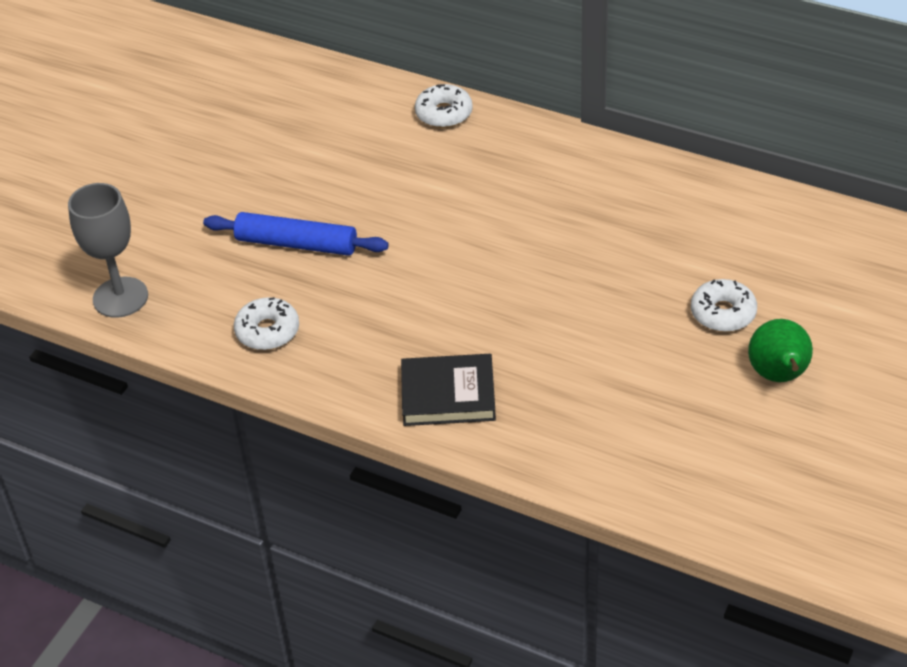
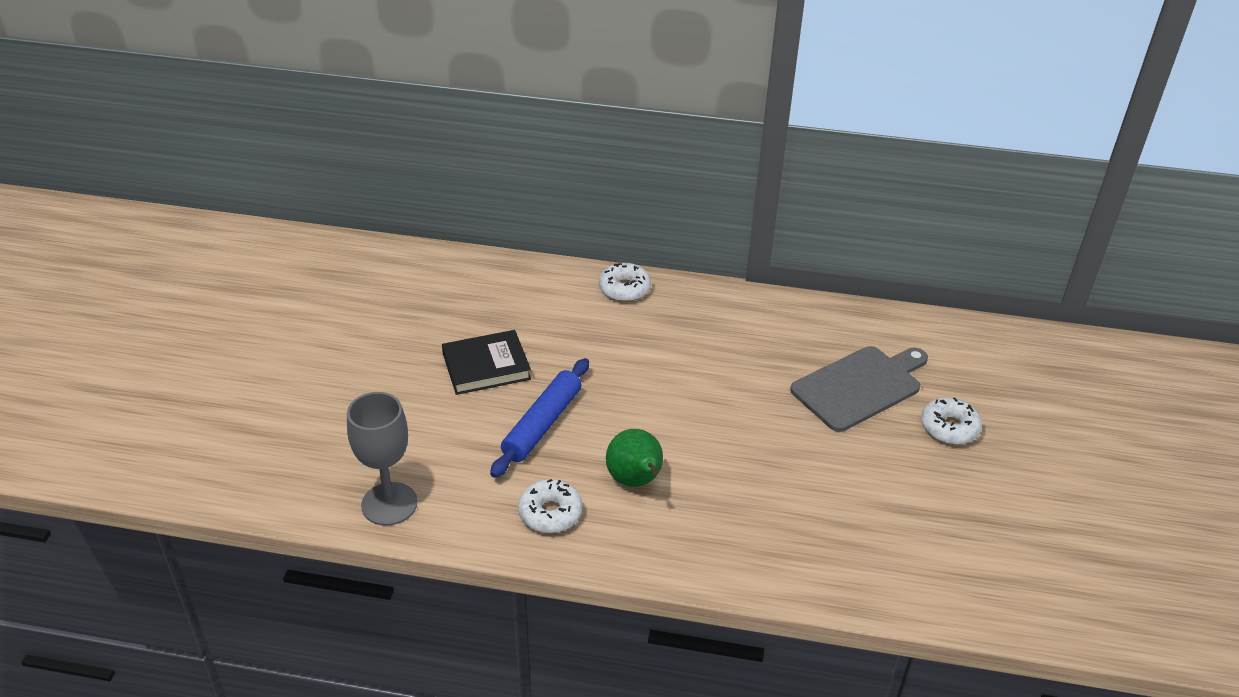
camera: 20 degrees left, 5 degrees down
(296, 243) = (542, 424): blue rolling pin -> blue rolling pin turned 60 degrees counterclockwise
(448, 395) = (748, 545): black book -> black book (486, 366)
(648, 255) = (860, 386): none -> grey cutting board
(778, 376) = (1024, 476): green pear -> green pear (635, 481)

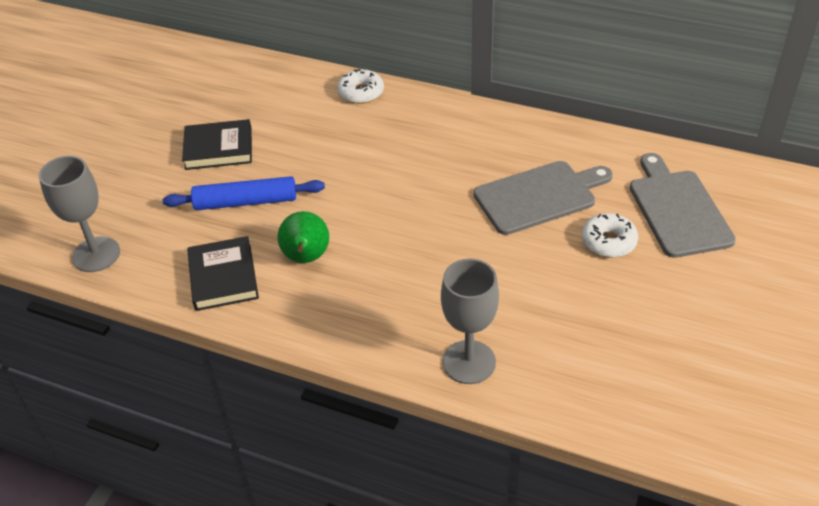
camera: 15 degrees right, 5 degrees up
(542, 424) = (246, 201): blue rolling pin -> blue rolling pin turned 45 degrees clockwise
(550, 513) = (223, 277): white donut -> black book
(855, 574) = (469, 362): none -> grey goblet
(1005, 386) = (678, 209): none -> grey cutting board

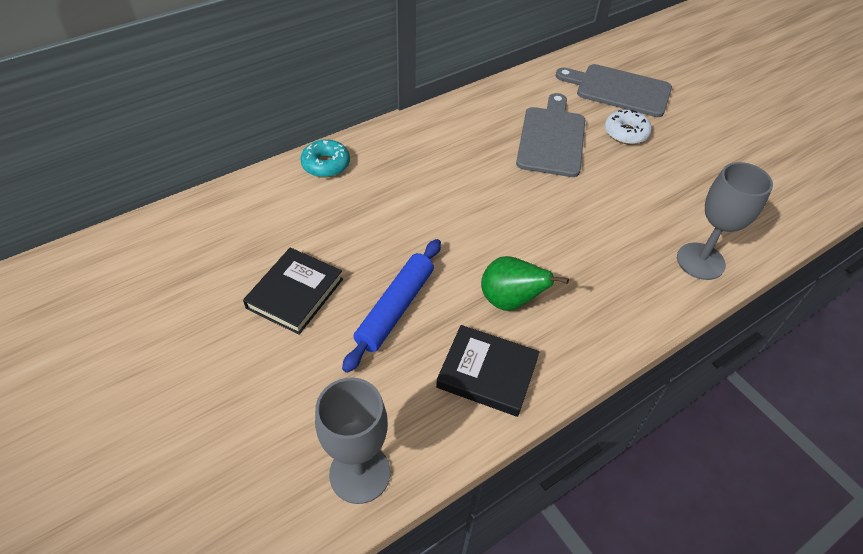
camera: 60 degrees left, 5 degrees up
(361, 93) = (326, 164): white donut -> turquoise donut

